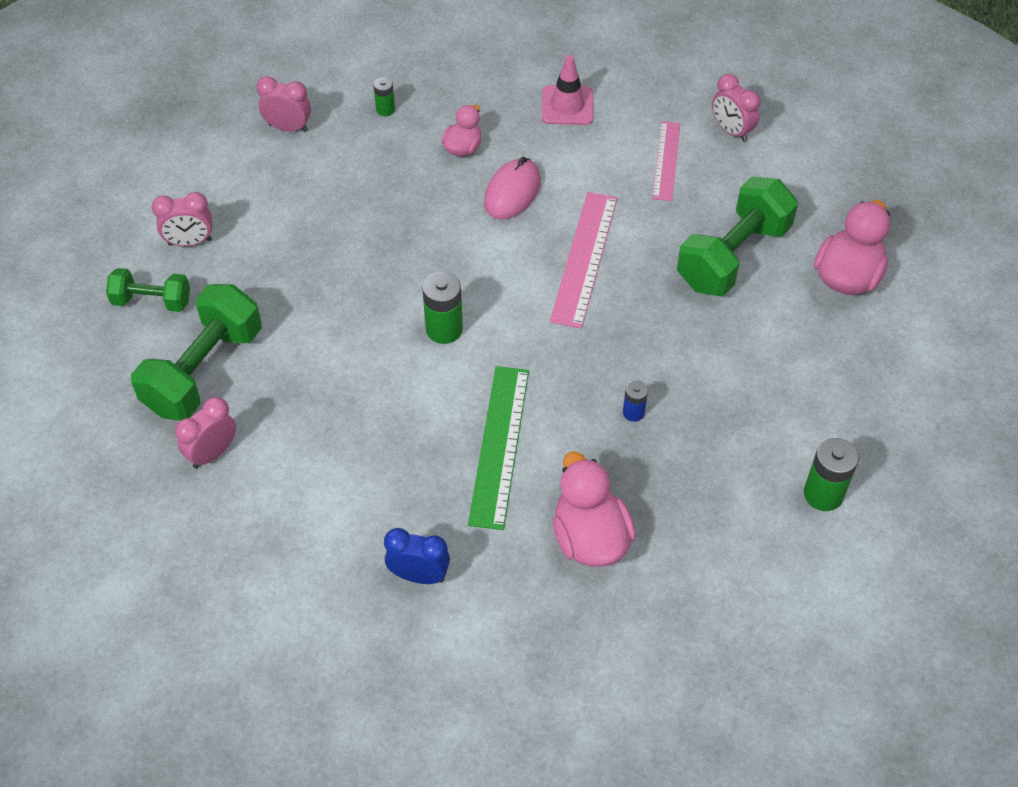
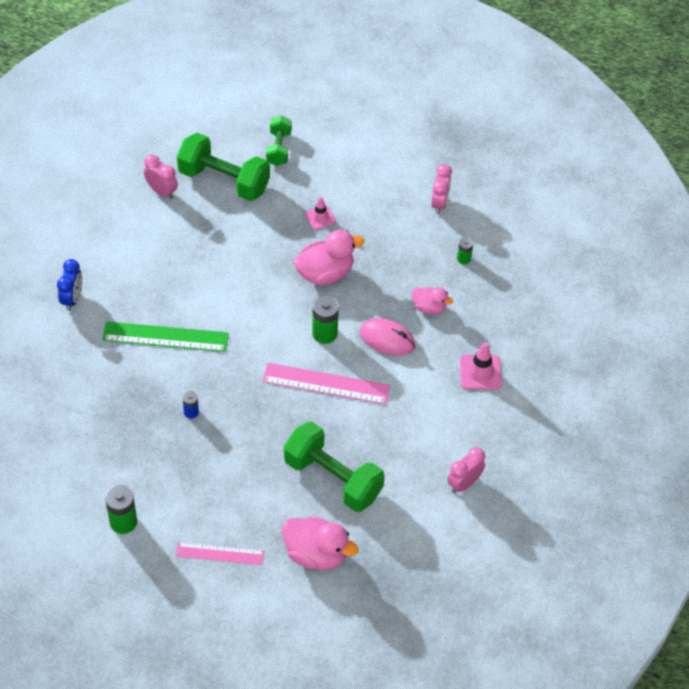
camera: 85 degrees right, 0 degrees up
(190, 242) = (329, 161): pink clock -> none
(294, 256) = (320, 217): none -> pink traffic cone
(444, 329) = (259, 303): green battery -> green battery (324, 333)
(590, 538) = (94, 387): pink duck -> pink duck (325, 273)
(666, 160) = (427, 437): pink ruler -> pink ruler (220, 553)

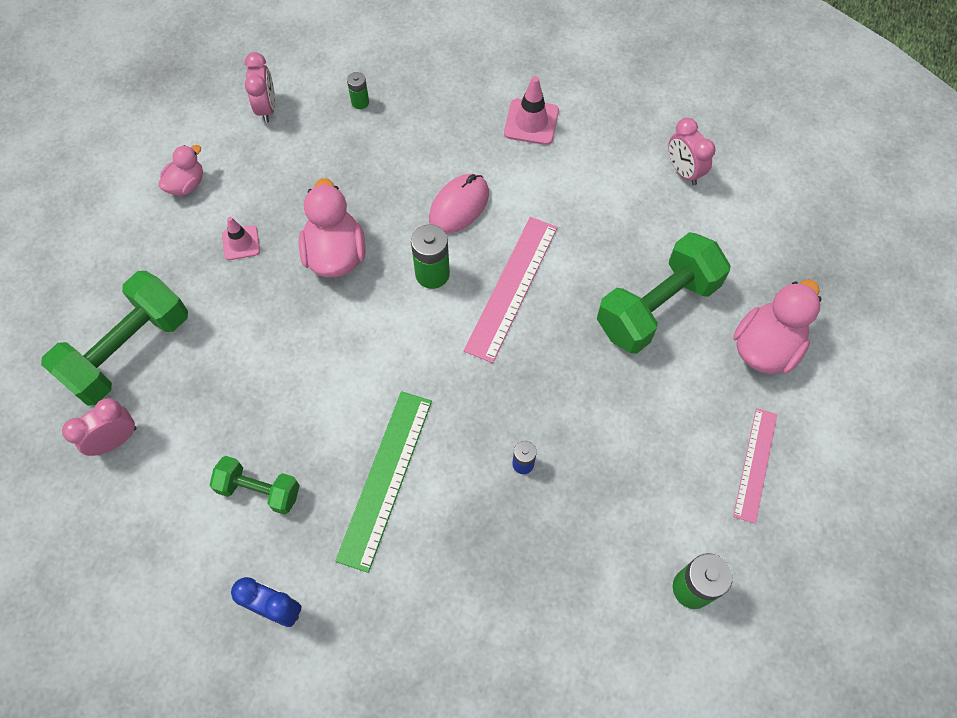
camera: 75 degrees left, 10 degrees up
(279, 148) = (100, 270): green dumbbell -> green dumbbell (259, 490)
(429, 307) = (423, 152): pink duck -> pink duck (187, 184)
(439, 203) = (267, 108): pink clock -> pink clock turned 60 degrees clockwise

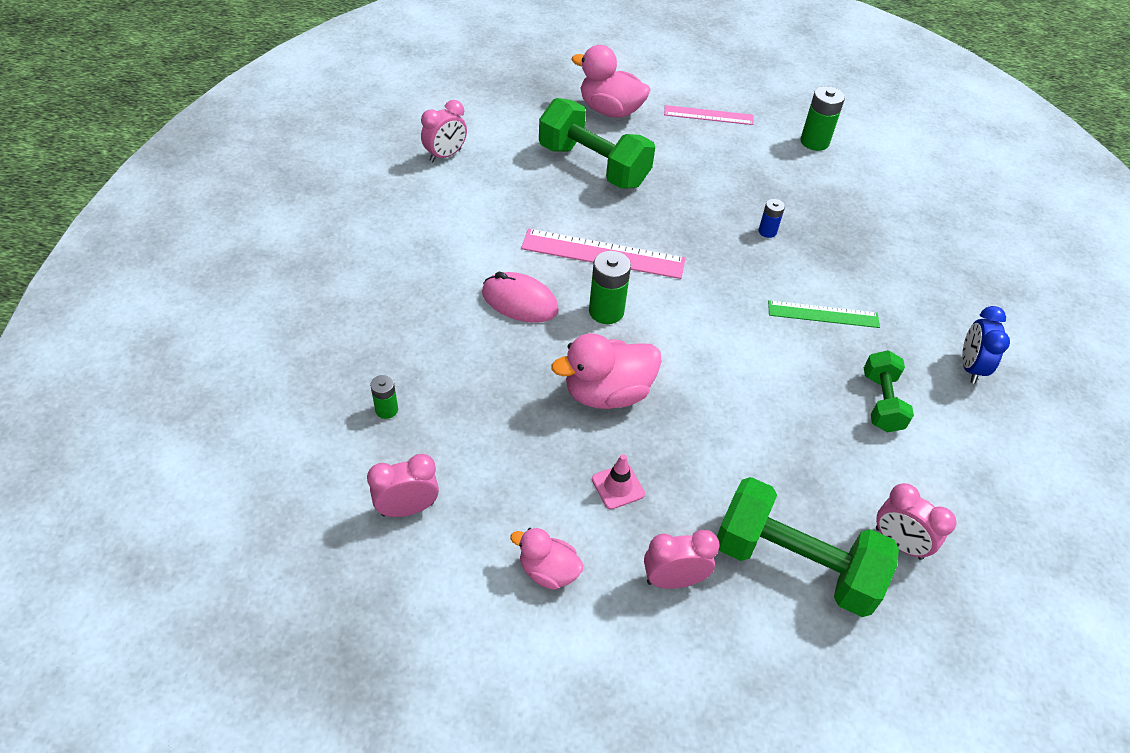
camera: 105 degrees left, 15 degrees down
(149, 262) = (673, 580): none -> pink clock
(386, 478) = (823, 314): green ruler -> green ruler, size x0.65
(531, 122) = (399, 258): pink traffic cone -> none

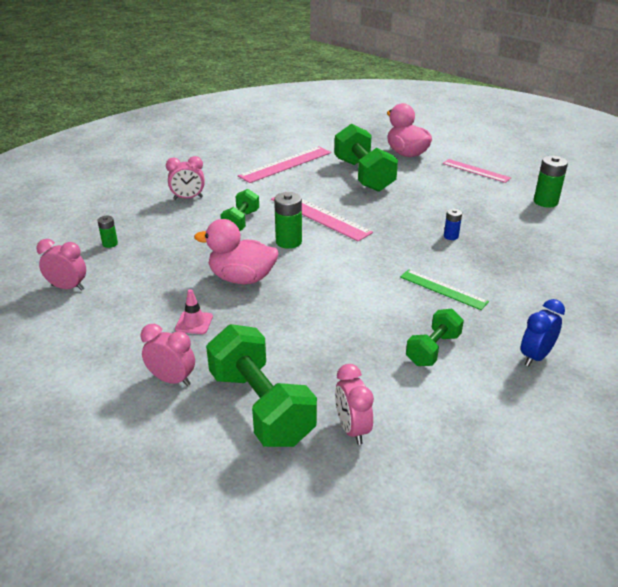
camera: 35 degrees right, 15 degrees down
(445, 155) = (276, 150): pink clock -> pink clock (188, 198)
(481, 178) = (285, 164): none -> pink ruler
(520, 301) = (241, 222): pink mouse -> green dumbbell
(548, 571) = (105, 344): pink duck -> none

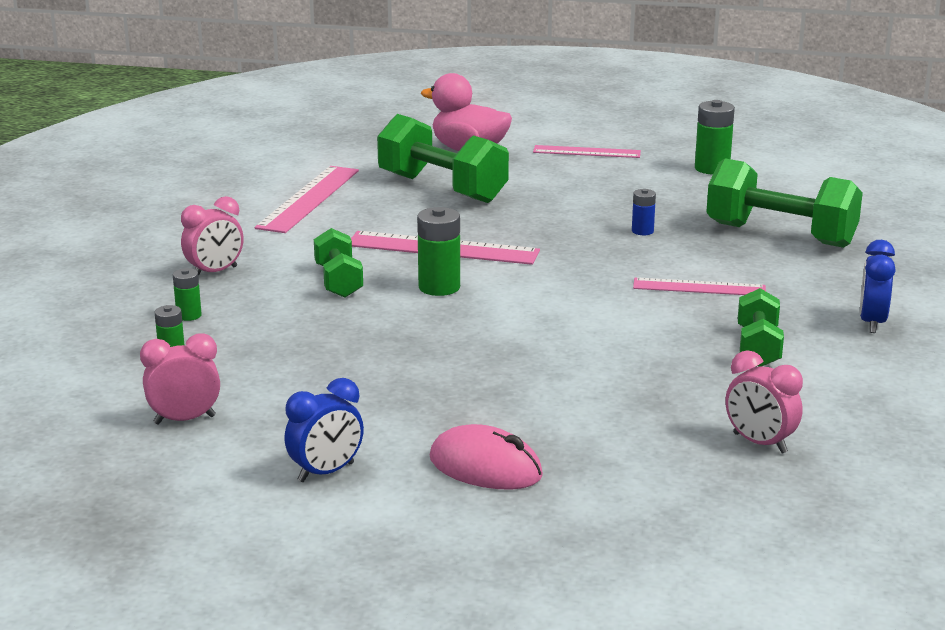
camera: 30 degrees left, 10 degrees down
(90, 349) = (326, 472): none -> blue clock
(145, 221) = (189, 315): none -> green battery
(172, 380) = (485, 467): pink clock -> pink mouse
(194, 323) = (431, 405): pink traffic cone -> none
(242, 278) = (430, 342): pink duck -> none
(261, 407) = (631, 457): green dumbbell -> green dumbbell (780, 235)
(443, 289) = (699, 287): green ruler -> pink ruler

